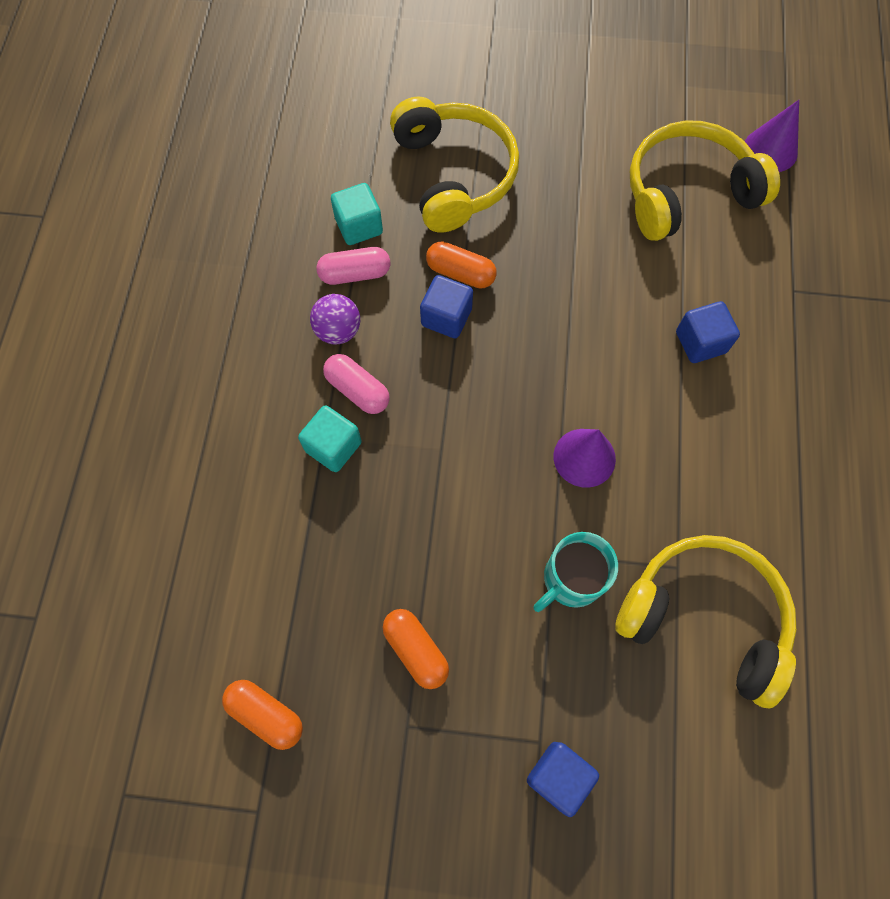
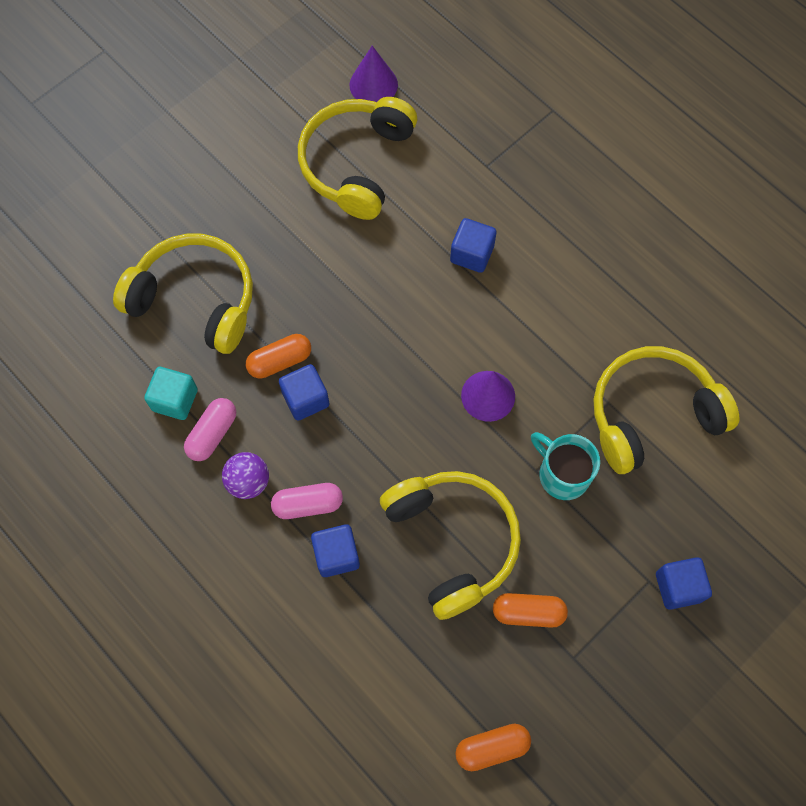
camera: 50 degrees left, 0 degrees up
(333, 446) = (336, 555): turquoise cube -> blue cube
(425, 532) = (452, 541): none -> yellow headphones
(571, 579) = (562, 474): turquoise mug -> turquoise mug turned 135 degrees clockwise

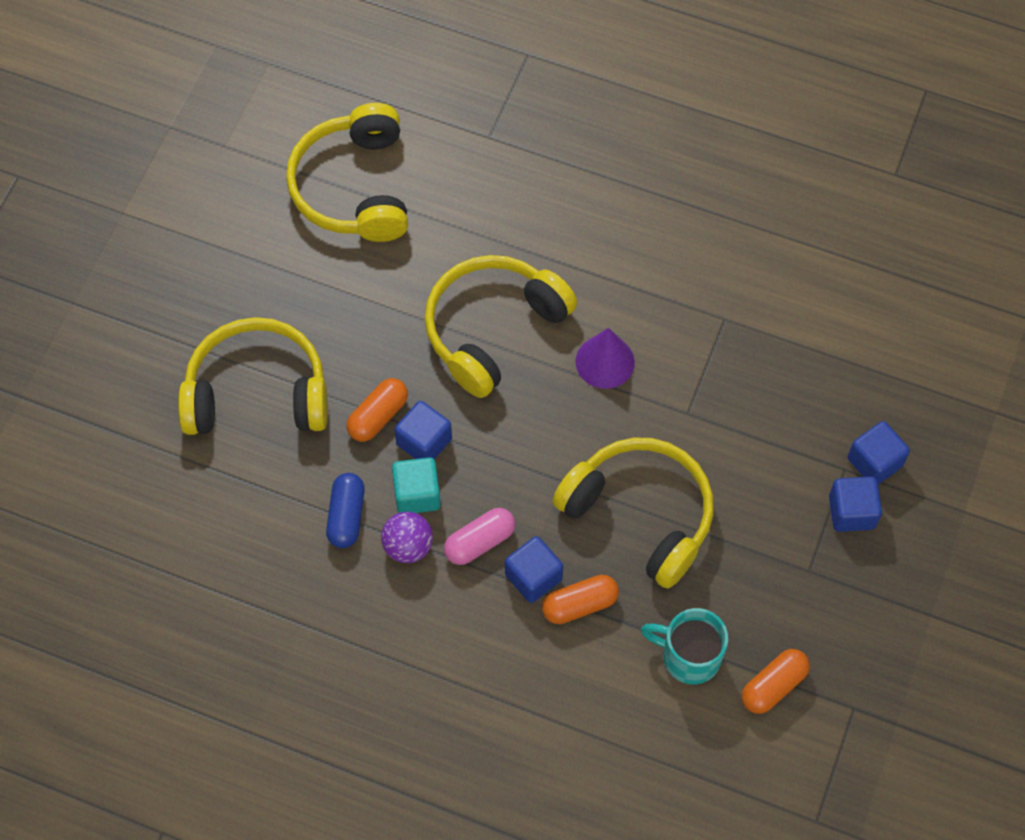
camera: 25 degrees left, 5 degrees down
(175, 400) = (289, 500): turquoise cube -> turquoise cube (417, 494)
(212, 433) = (346, 516): pink capsule -> blue capsule
(373, 84) = (329, 100): purple cone -> none
(472, 254) = (519, 230): blue cube -> blue cube (851, 512)
(528, 612) = (746, 548): orange capsule -> orange capsule (579, 605)
(562, 474) = (714, 405): turquoise mug -> turquoise mug (689, 656)
(652, 414) = (772, 312): yellow headphones -> yellow headphones (493, 329)

